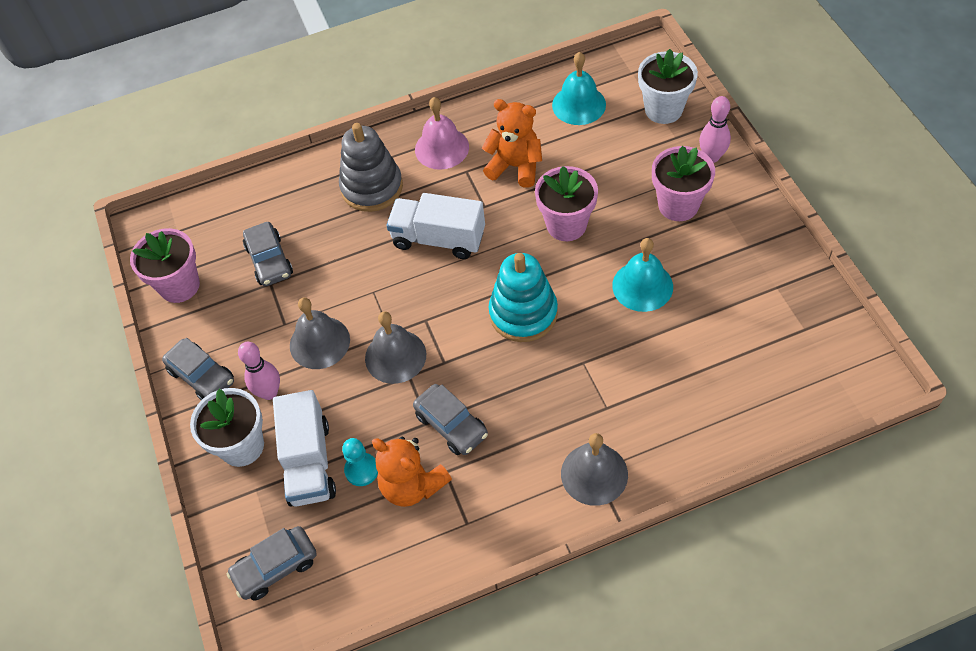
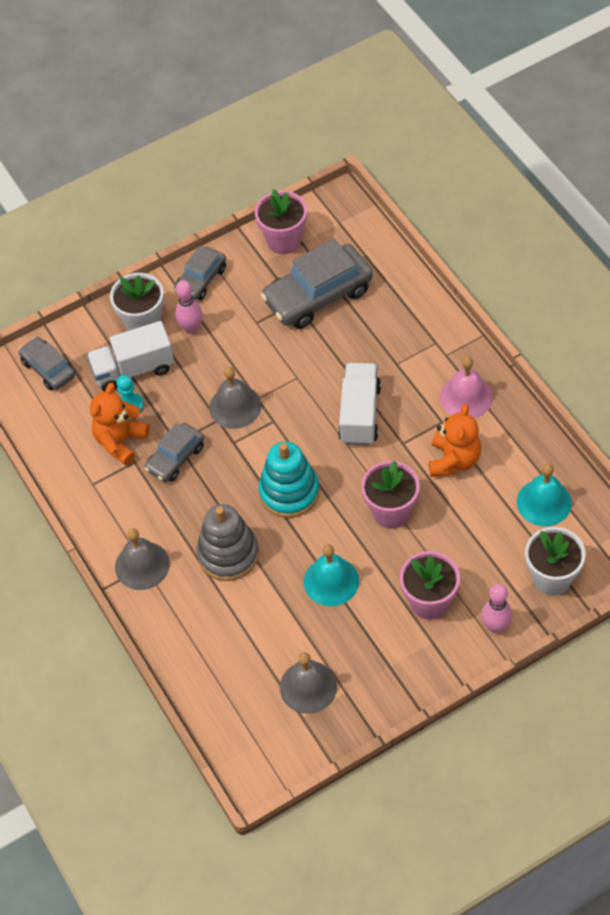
camera: 80 degrees right, 0 degrees up
(269, 261) = (318, 296): grey car -> grey car, size x1.74
(319, 342) = (241, 351): grey bell -> grey bell (308, 687)
(372, 187) = (410, 352): grey stacking toy -> grey stacking toy (228, 554)

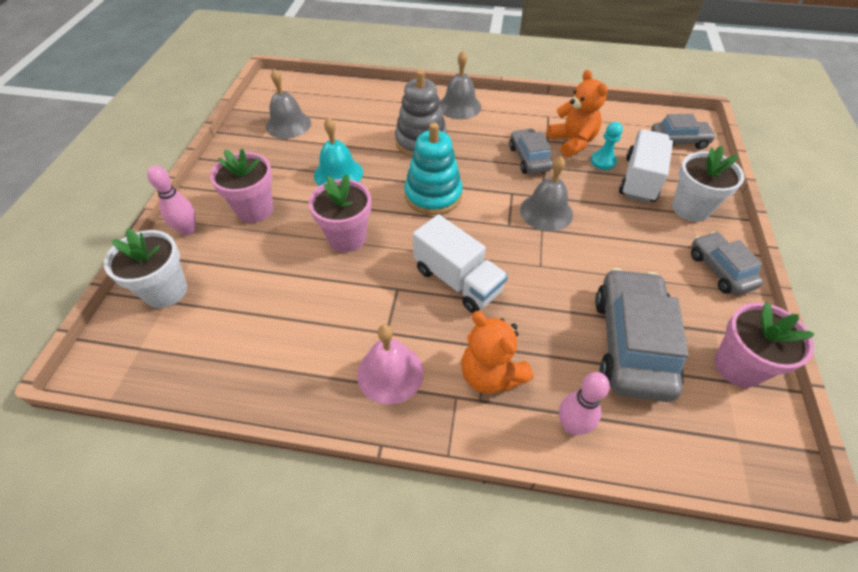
camera: 125 degrees right, 5 degrees down
(191, 328) = (660, 232): pink bowling pin -> pink bowling pin (571, 425)
(454, 460) = (339, 310): orange teddy bear -> orange teddy bear (490, 374)
(544, 502) = (223, 342): turquoise bell -> none

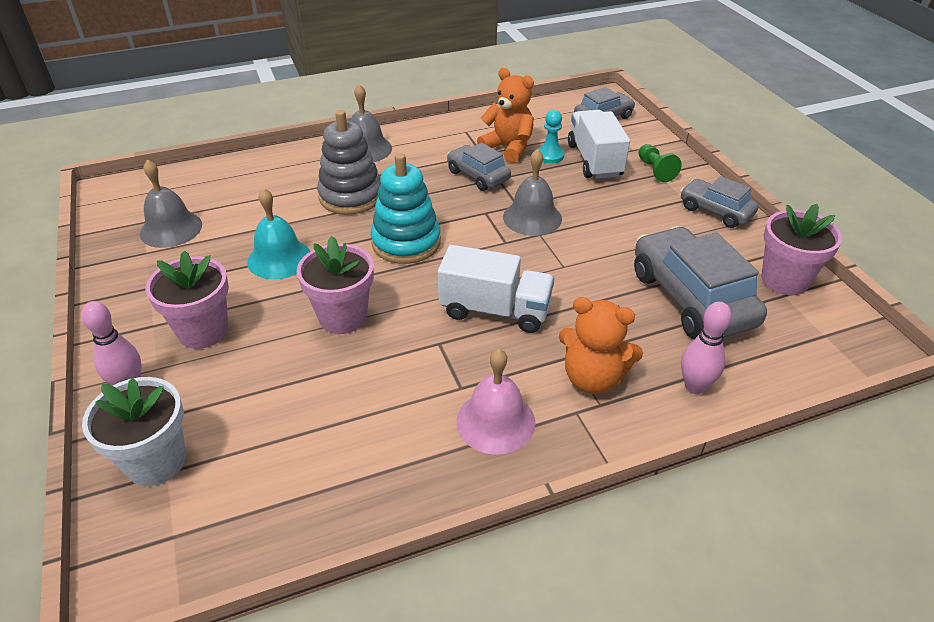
camera: 30 degrees left, 10 degrees down
(690, 208) = (655, 170): white flower pot -> green pawn

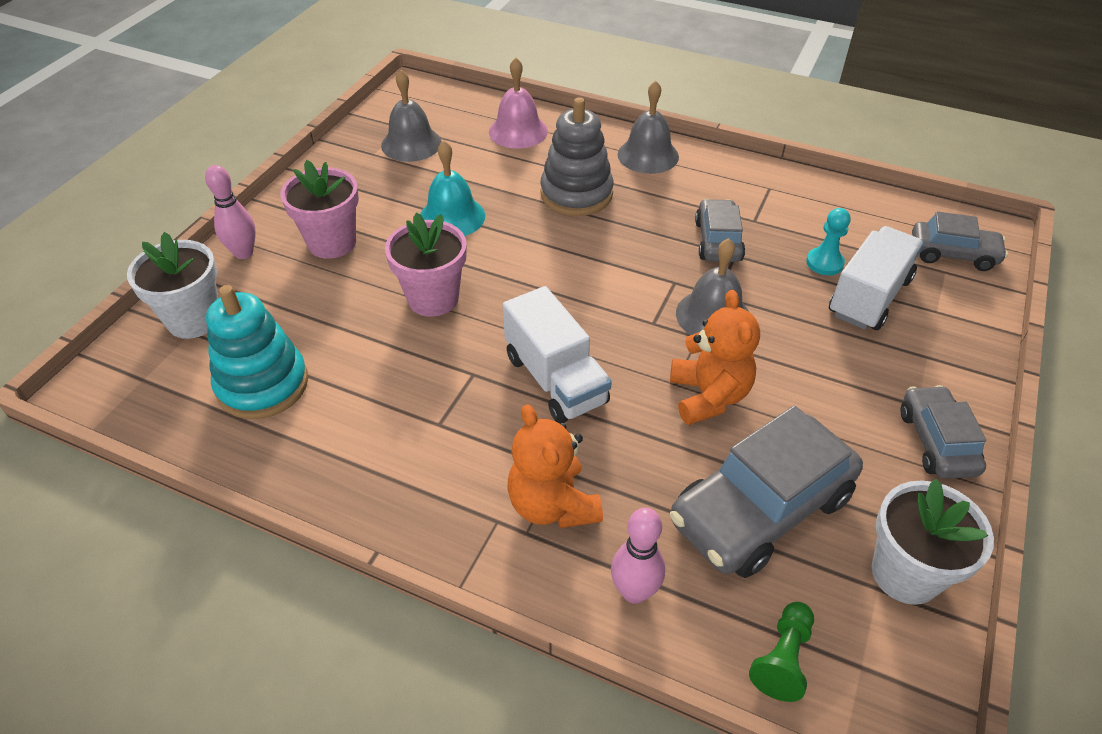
camera: 45 degrees right, 5 degrees up
(406, 242) = (565, 266): turquoise stacking toy -> turquoise stacking toy (263, 385)
(495, 421) = (425, 473): pink bell -> pink bell (518, 131)
(508, 148) = (790, 229): orange teddy bear -> orange teddy bear (708, 396)
(655, 170) = (929, 350): green pawn -> green pawn (782, 658)
(691, 298) = (761, 509): grey car -> grey car turned 150 degrees counterclockwise
(784, 280) = (905, 573): pink flower pot -> white flower pot

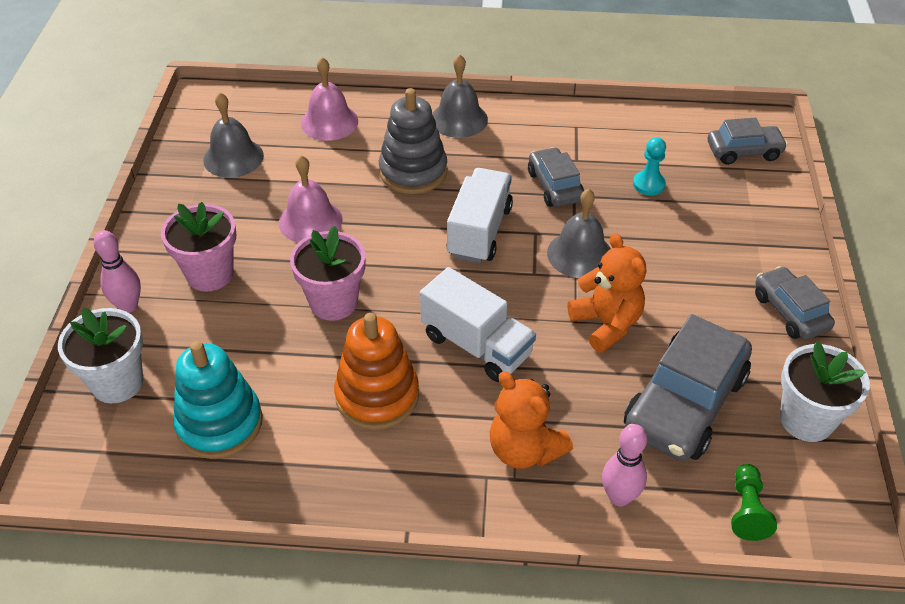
camera: 20 degrees left, 0 degrees up
(427, 402) = (377, 396): none -> orange stacking toy
(452, 217) = (310, 221): turquoise bell -> pink bell
(869, 297) = (695, 205): white truck -> white truck (479, 231)

